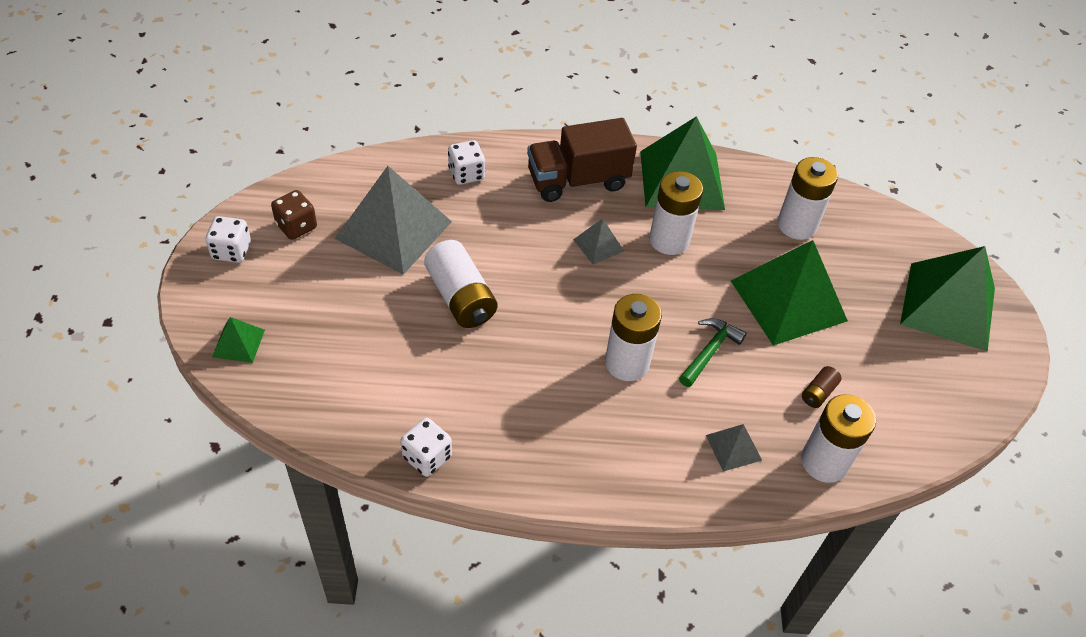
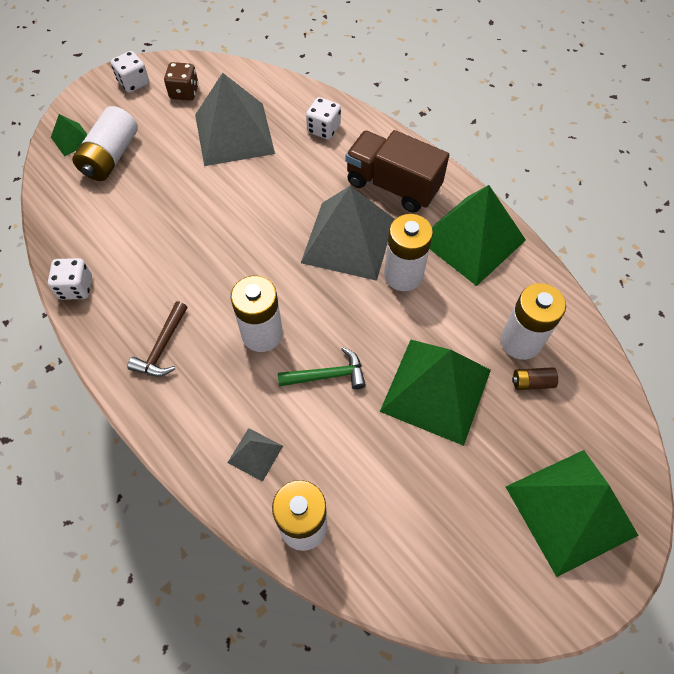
camera: 50 degrees right, 10 degrees up
(460, 297) = (217, 206): white battery -> white battery (111, 156)
(565, 438) = (162, 347): none -> brown hammer
(598, 245) = (348, 240): grey pyramid -> grey pyramid, size x2.23
(818, 393) = (367, 475): brown battery -> brown battery (532, 382)

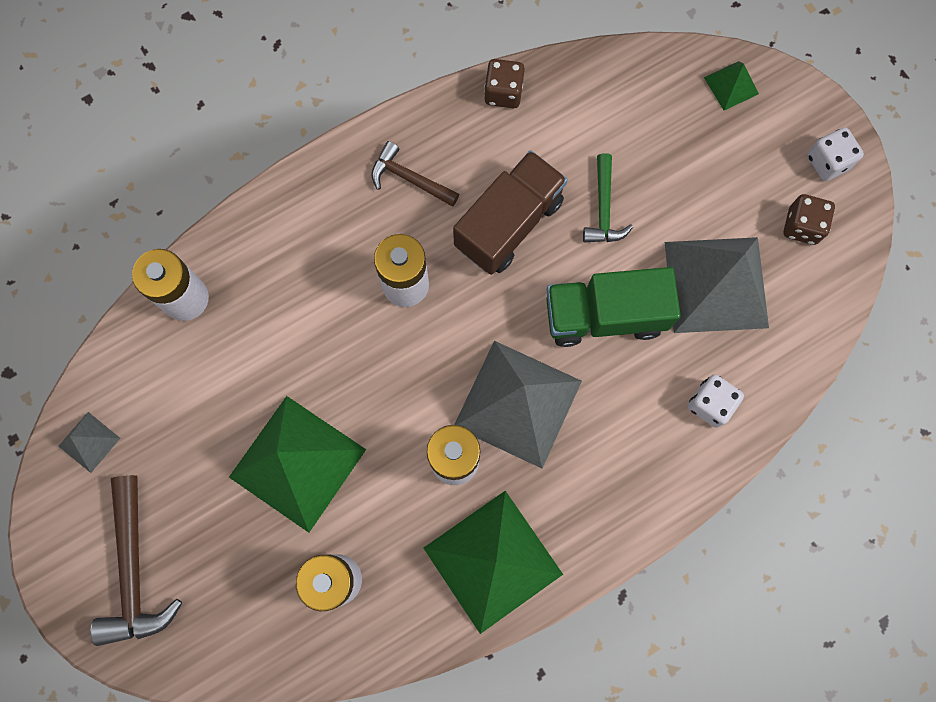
camera: 100 degrees right, 15 degrees up
(76, 288) = (503, 92): white dice -> brown dice
(111, 156) = (695, 131): white battery -> none
(255, 454) = (268, 261): grey pyramid -> grey pyramid (89, 442)
(268, 195) = (604, 315): none -> green truck
(327, 375) = (340, 348): green hammer -> green hammer (603, 209)
(393, 185) = (596, 478): brown truck -> brown truck (508, 223)
(532, 382) = (283, 576): brown battery -> none
(570, 510) = (134, 571): green pyramid -> brown hammer

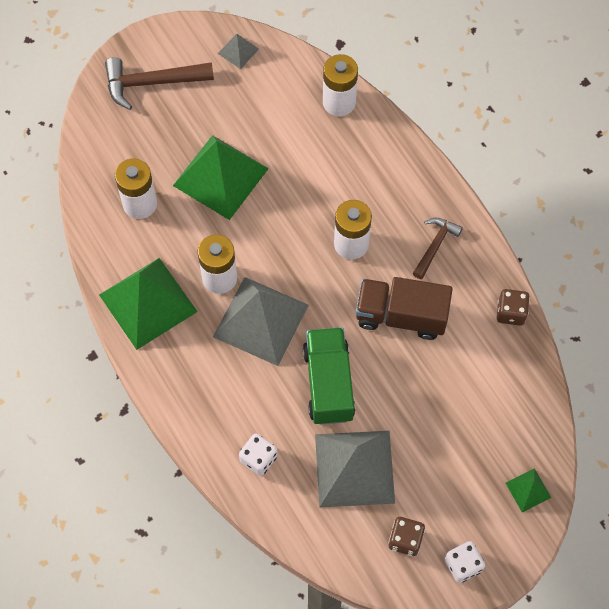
camera: 90 degrees right, 10 degrees down
(508, 223) = (401, 315): brown truck -> brown truck turned 150 degrees clockwise
(603, 209) = (415, 385): green hammer -> none

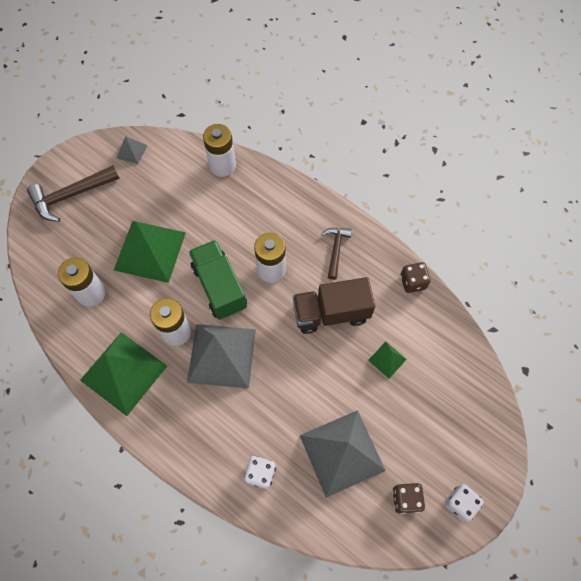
camera: 20 degrees left, 0 degrees up
(328, 383) = (294, 388): green truck -> green truck (219, 287)
(528, 490) = (484, 419): green pyramid -> green pyramid (387, 359)

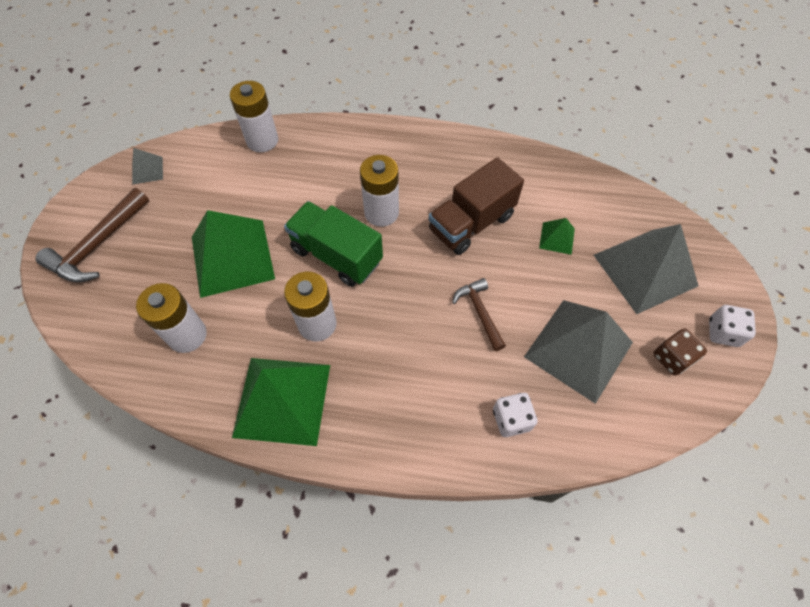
camera: 30 degrees left, 5 degrees down
(221, 355) = (385, 322): grey pyramid -> grey pyramid (645, 270)
(336, 250) = (435, 164): brown hammer -> brown hammer (479, 312)
(412, 282) = (529, 158): brown dice -> none

